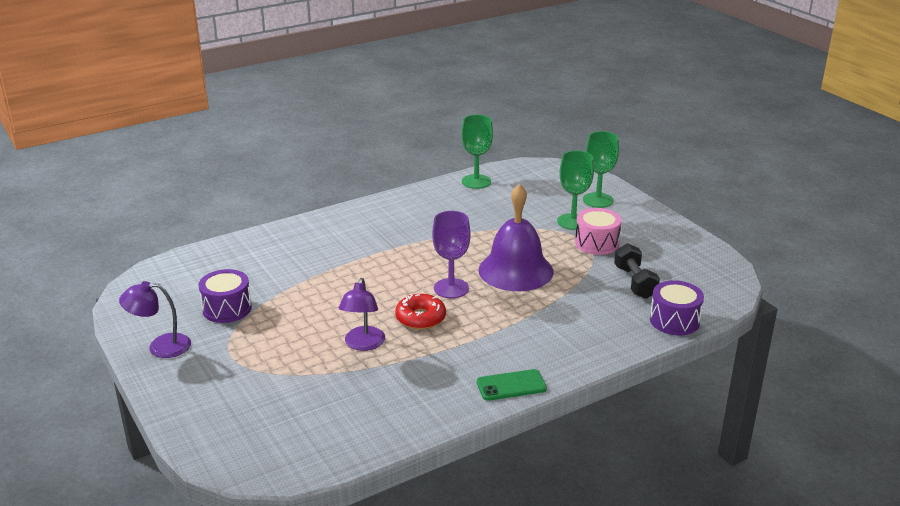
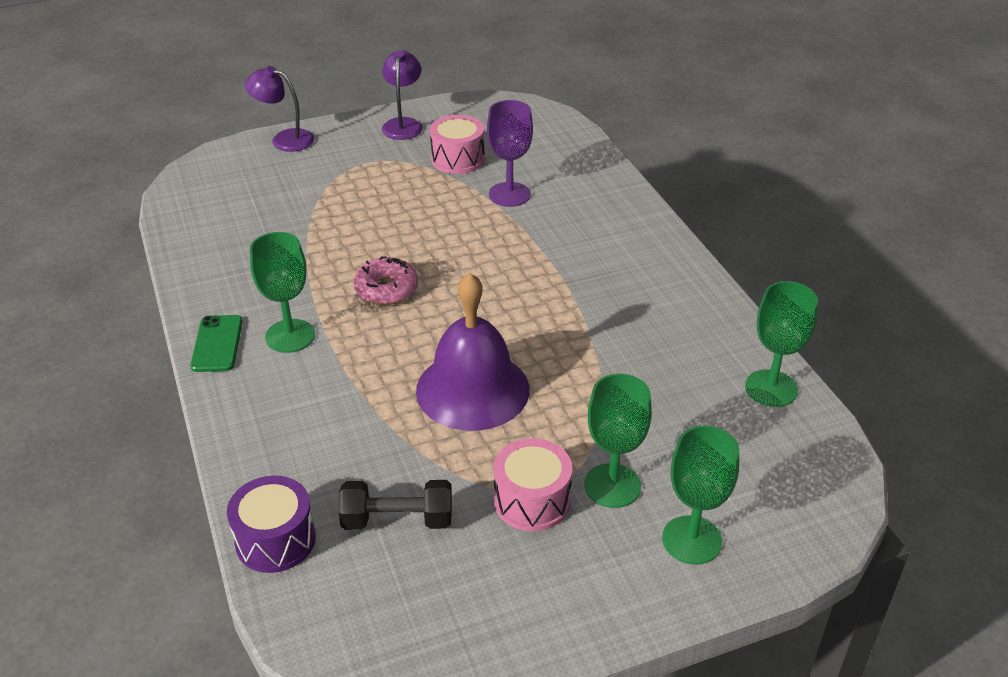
camera: 100 degrees right, 10 degrees up
(227, 309) = (458, 159): purple drum -> pink drum
(363, 344) = (351, 243): purple lamp -> purple lamp (284, 139)
(420, 318) = (386, 289): red donut -> pink donut
(451, 288) = (445, 321): purple goblet -> purple goblet (509, 194)
(489, 352) = (290, 336): none -> green goblet

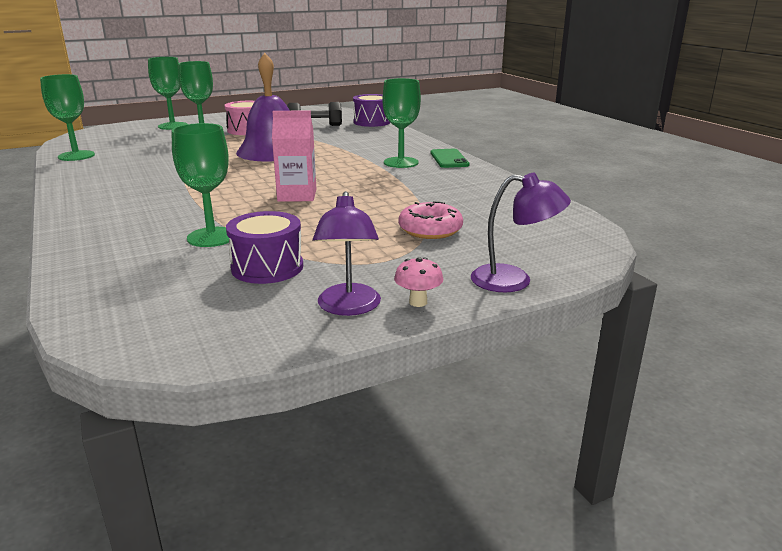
camera: 175 degrees right, 15 degrees down
(358, 126) = (418, 302): none -> pink mushroom
(386, 289) = (337, 181): pink donut -> pink donut (430, 230)
(435, 258) = (297, 195): none -> pink carton
(458, 159) = (267, 267): pink drum -> purple drum
(509, 194) = (211, 237): purple goblet -> green goblet

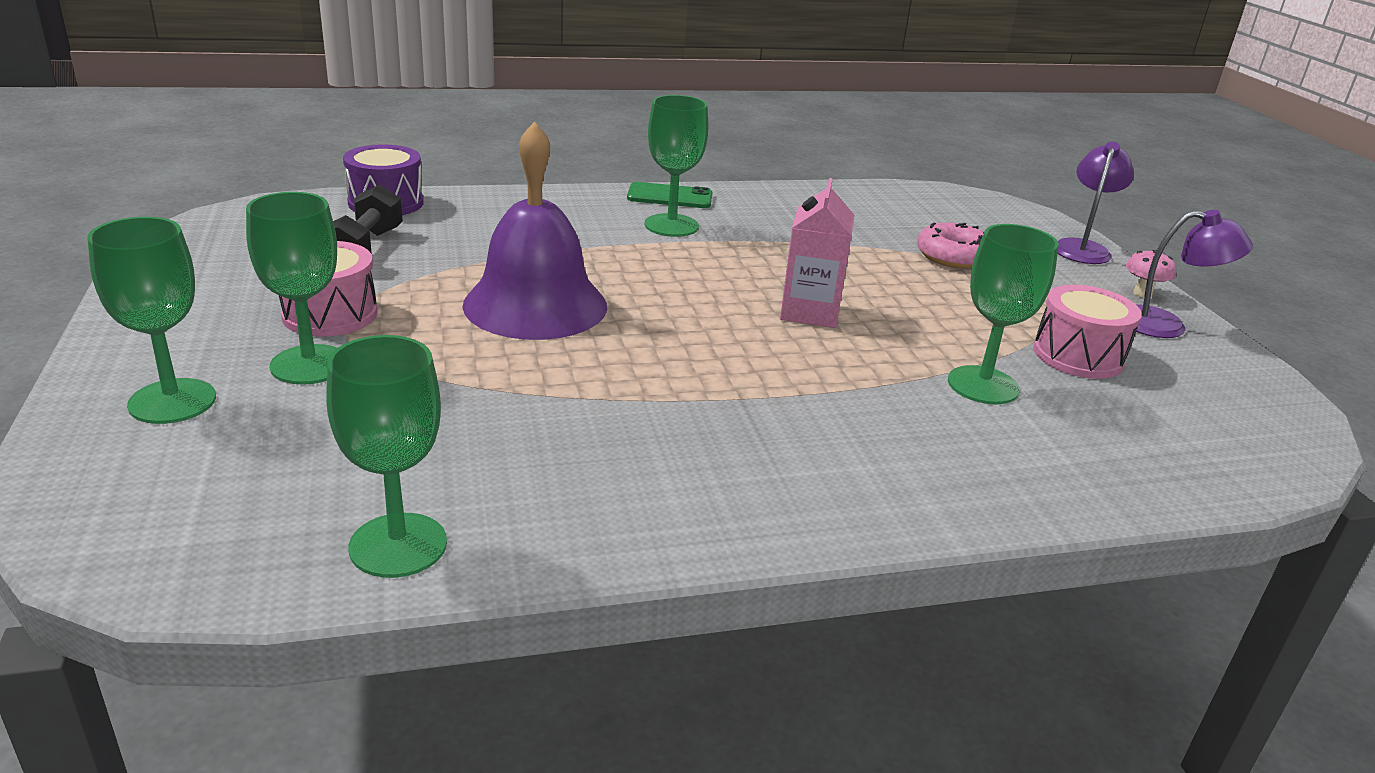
camera: 80 degrees left, 5 degrees up
(267, 267) = (1078, 356): purple drum -> pink drum

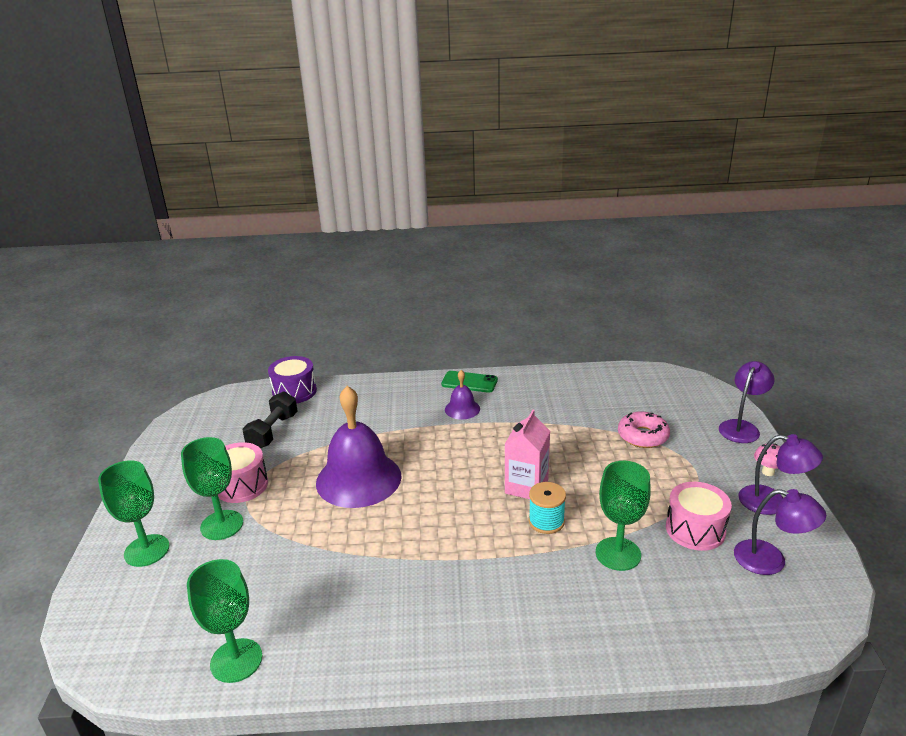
camera: 15 degrees right, 0 degrees up
(671, 225) = (462, 409): green goblet -> purple bell
(858, 351) = (546, 521): none -> turquoise spool
(1198, 387) = (770, 560): none -> purple lamp

